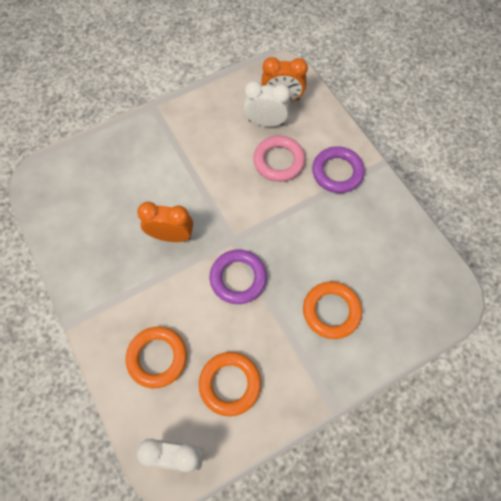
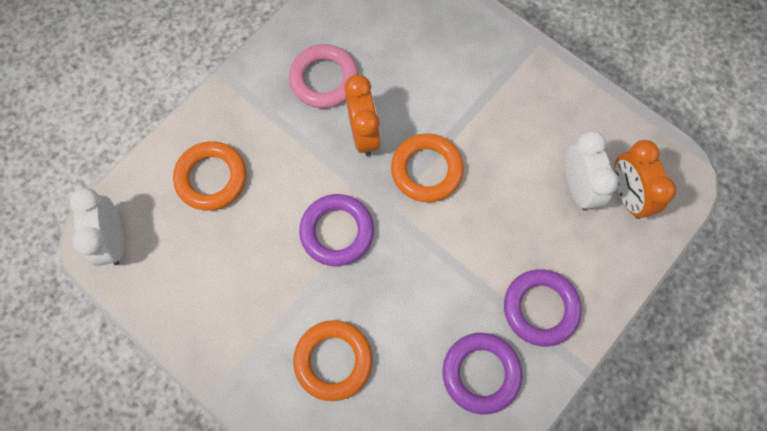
camera: 70 degrees right, 5 degrees up
(230, 384) = (205, 268): orange ring -> orange ring (426, 170)
(278, 161) = (523, 224): pink ring -> pink ring (324, 79)
(368, 221) = (481, 373): none -> purple ring

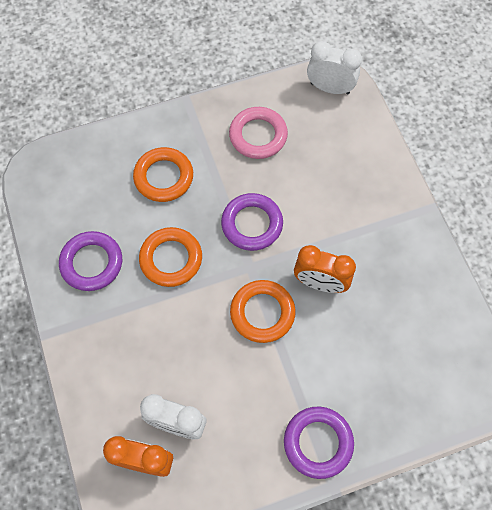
camera: 120 degrees right, 5 degrees down
(211, 178) = (343, 163): orange ring -> orange ring (171, 259)
(324, 79) = (386, 279): pink ring -> pink ring (258, 135)
(540, 308) = (105, 331): purple ring -> purple ring (318, 443)

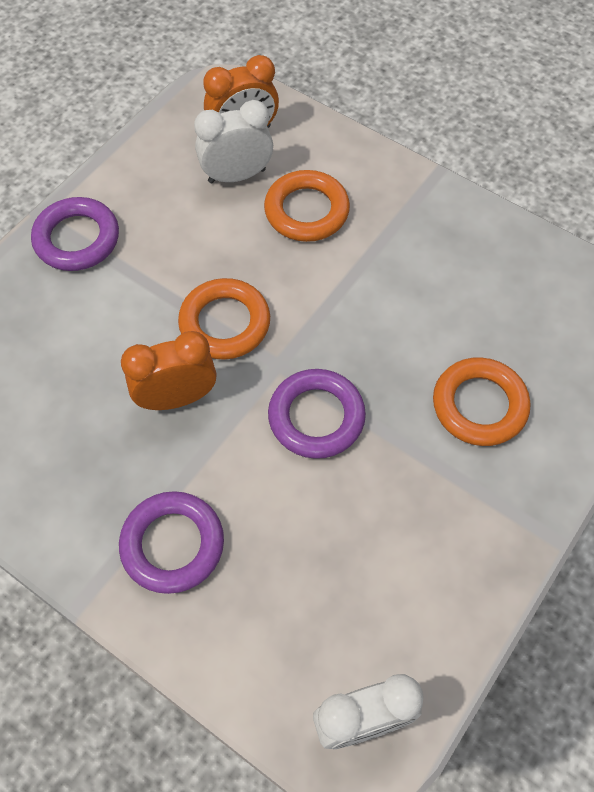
camera: 145 degrees right, 5 degrees down
(92, 263) = (463, 258): purple ring -> purple ring (172, 544)
(171, 259) = (379, 316): orange ring -> orange ring (306, 211)
(258, 135) = (408, 551): pink ring -> none

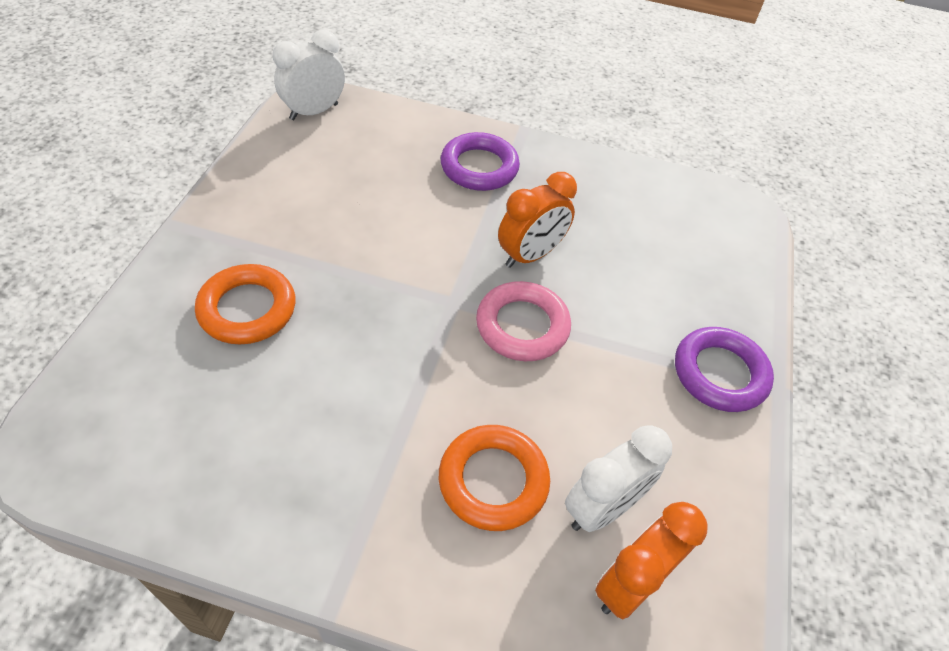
camera: 155 degrees right, 10 degrees down
(225, 323) = (522, 326): orange ring -> pink ring
(316, 417) = (402, 267): purple ring -> none

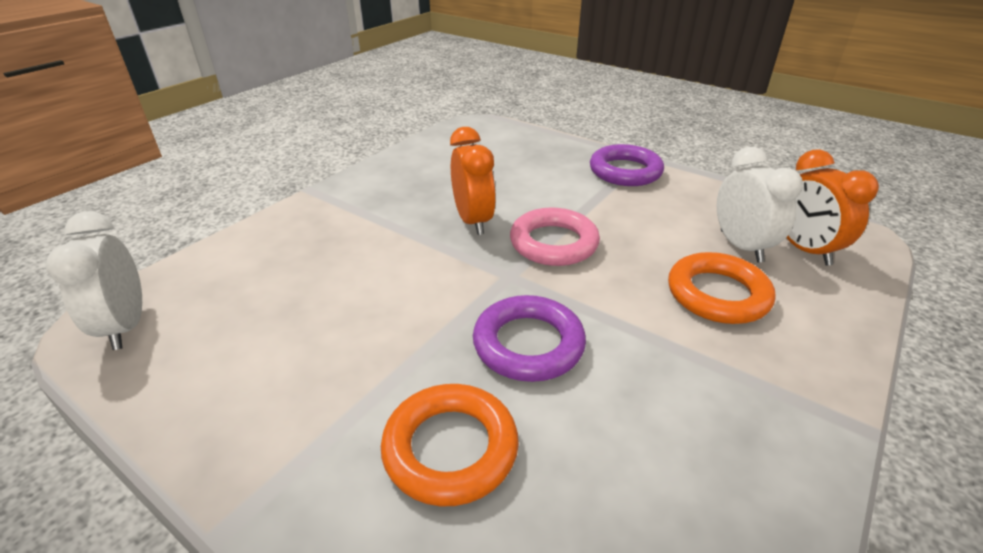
camera: 65 degrees left, 15 degrees down
(479, 167) = (339, 224): purple ring -> purple ring (528, 344)

